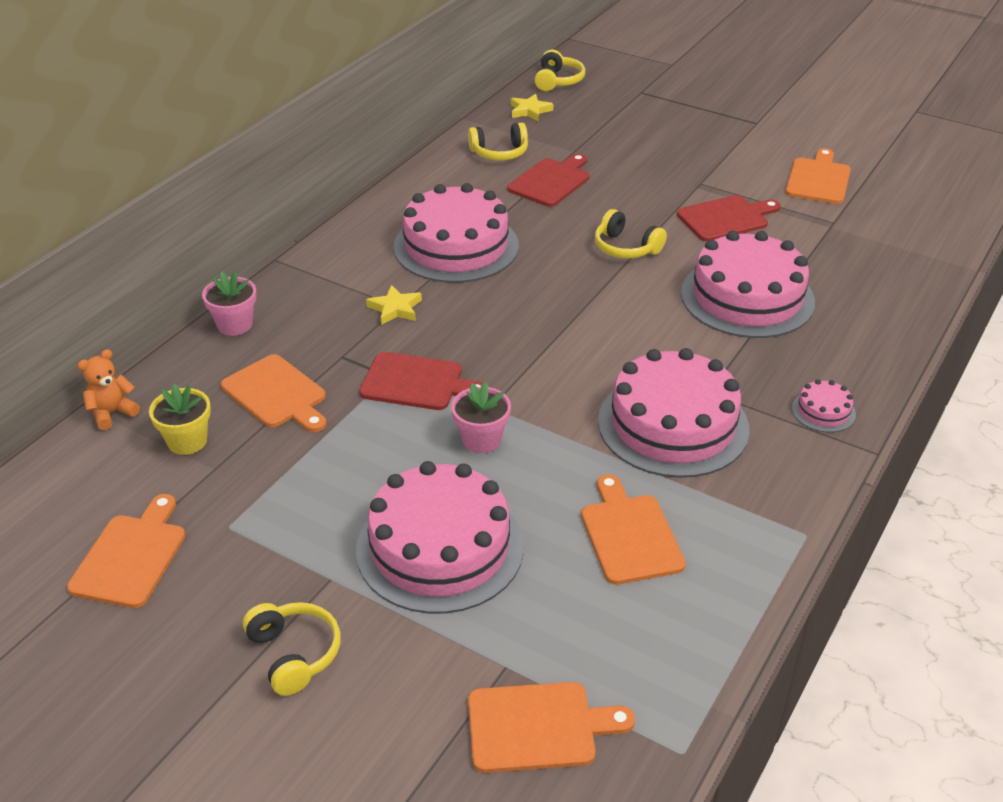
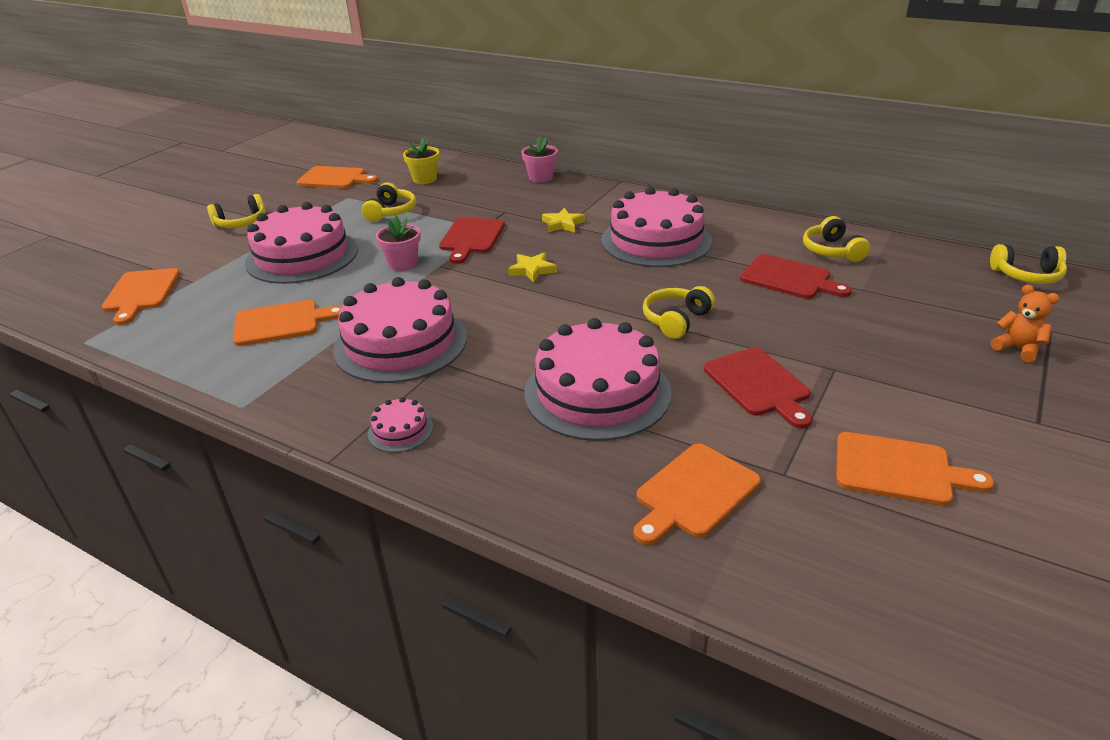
camera: 90 degrees right, 5 degrees down
(112, 413) = (454, 159): orange teddy bear -> orange teddy bear (1017, 349)
(277, 394) = (465, 197): orange cutting board -> orange cutting board (694, 493)
(307, 468) = (391, 212): none -> yellow headphones
(530, 111) = (936, 262): yellow star -> yellow star (532, 270)

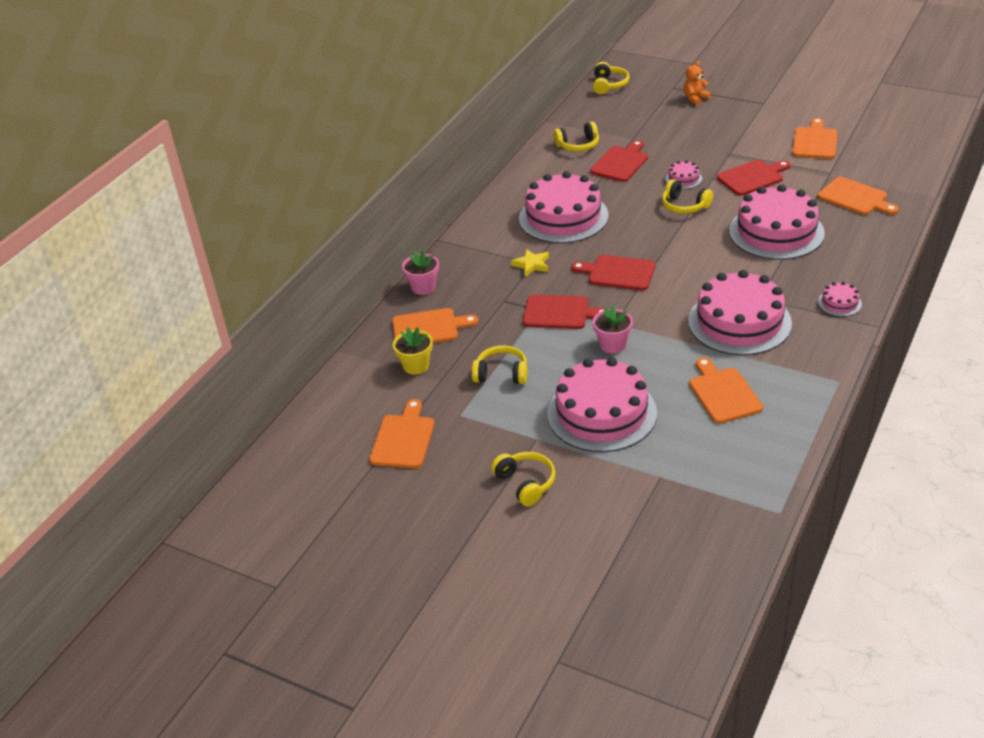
camera: 90 degrees left, 5 degrees up
(141, 293) = (688, 507): orange cutting board -> orange cutting board (429, 328)
(532, 270) = (618, 273): yellow star -> red cutting board
(750, 323) = (683, 179): none -> pink cake

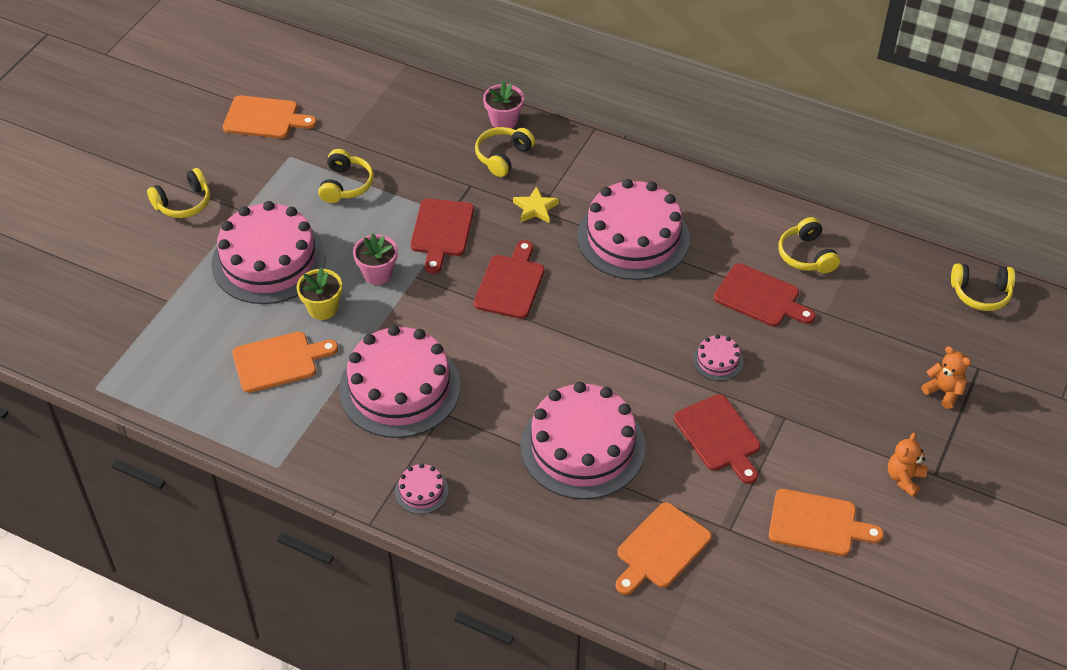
camera: 85 degrees right, 10 degrees up
(416, 365) = (371, 121): yellow flower pot -> yellow flower pot (322, 308)
(429, 328) = (431, 128): orange cutting board -> none
(684, 206) = (651, 356): yellow headphones -> yellow headphones (503, 156)
(769, 113) = (904, 478): none -> orange teddy bear

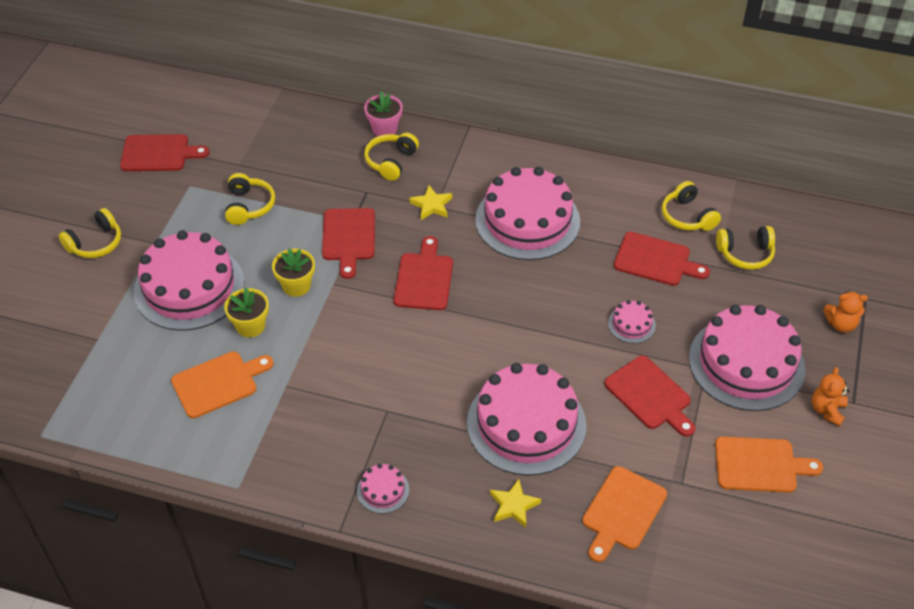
camera: 10 degrees left, 0 degrees up
(264, 118) = (158, 153): orange cutting board -> red cutting board
(377, 273) = (296, 286): pink flower pot -> yellow flower pot
(399, 388) = (340, 392): pink cake -> pink cake (746, 363)
(550, 526) = (513, 505): none -> yellow star
(944, 391) = (841, 324): orange teddy bear -> orange teddy bear turned 150 degrees clockwise
(981, 293) = (849, 230): yellow headphones -> yellow headphones (745, 254)

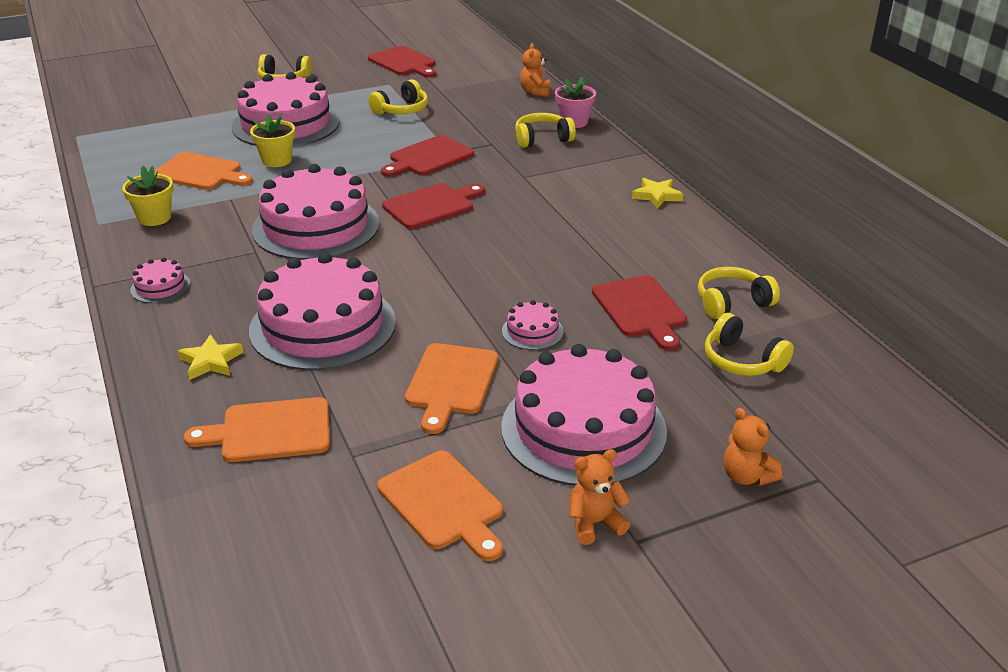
camera: 50 degrees right, 15 degrees down
(296, 286) = (344, 159): yellow flower pot -> yellow flower pot (154, 218)
(310, 116) = (535, 92): none -> orange teddy bear
(431, 205) = (522, 174): yellow star -> yellow star (657, 196)
(527, 220) = (578, 223): pink cake -> pink cake (316, 226)
(650, 395) = (451, 383): red cutting board -> orange cutting board
(687, 216) = (732, 303): yellow headphones -> yellow headphones turned 45 degrees clockwise

